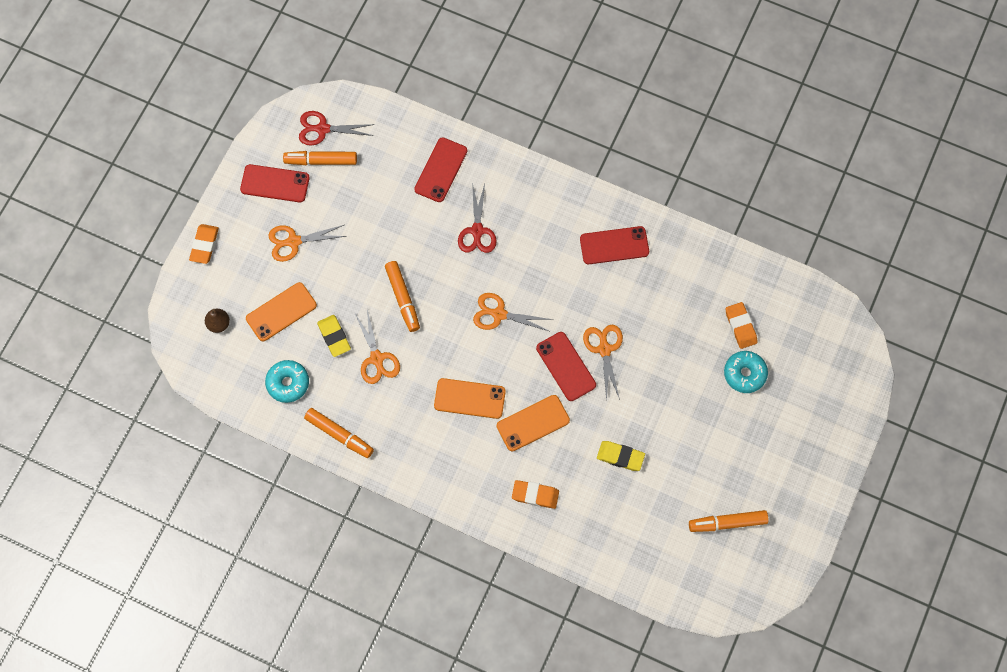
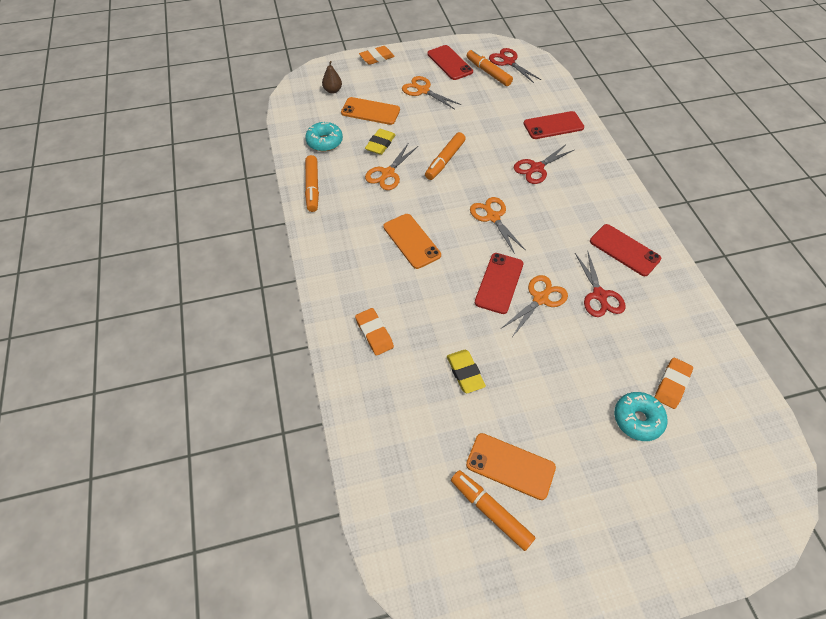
camera: 50 degrees right, 15 degrees down
(533, 423) = (432, 292): orange phone -> orange phone (510, 466)
(637, 304) = (599, 295): none -> red scissors

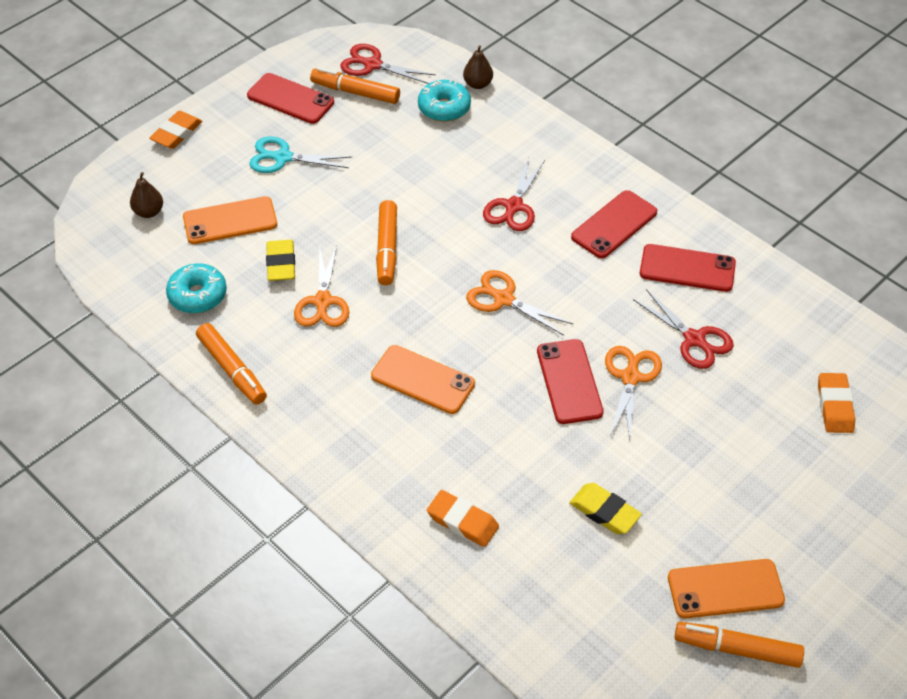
camera: 30 degrees left, 5 degrees down
(423, 90) = (282, 157): orange scissors -> turquoise scissors
(553, 125) = (495, 136): red phone -> red phone (614, 225)
(563, 94) = (477, 84): none -> brown pear
(637, 419) = (823, 464): turquoise donut -> turquoise donut (444, 108)

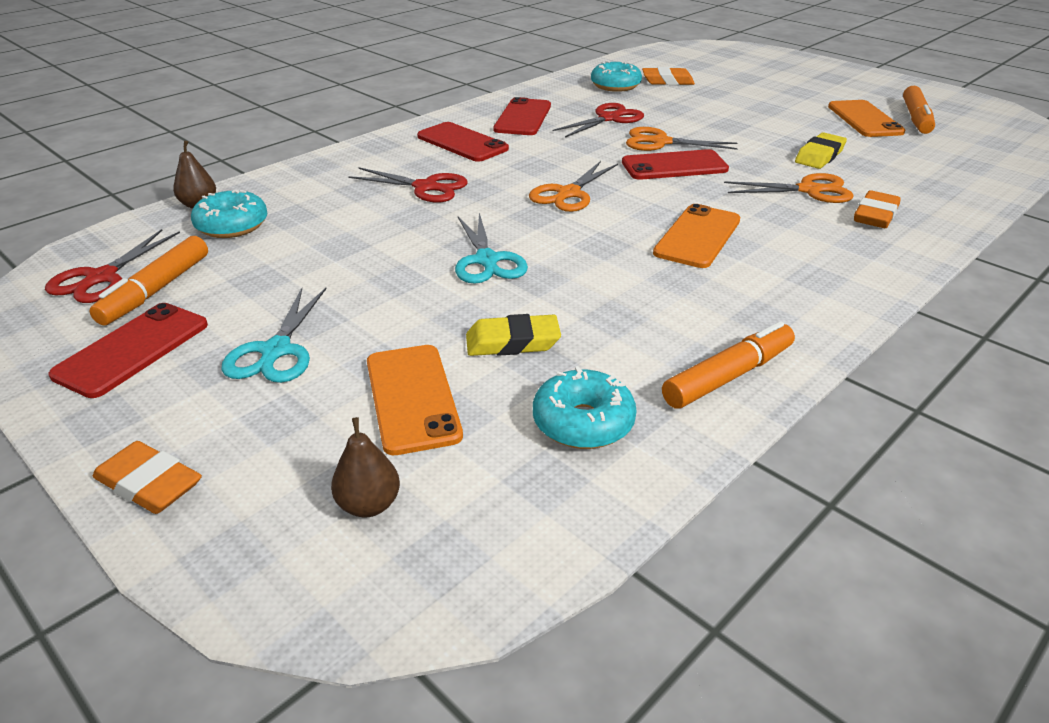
camera: 90 degrees left, 15 degrees down
(323, 302) = (585, 305): orange scissors -> orange scissors (809, 190)
(387, 248) = (487, 261): orange marker -> turquoise scissors
(806, 353) = (615, 86): none -> turquoise donut

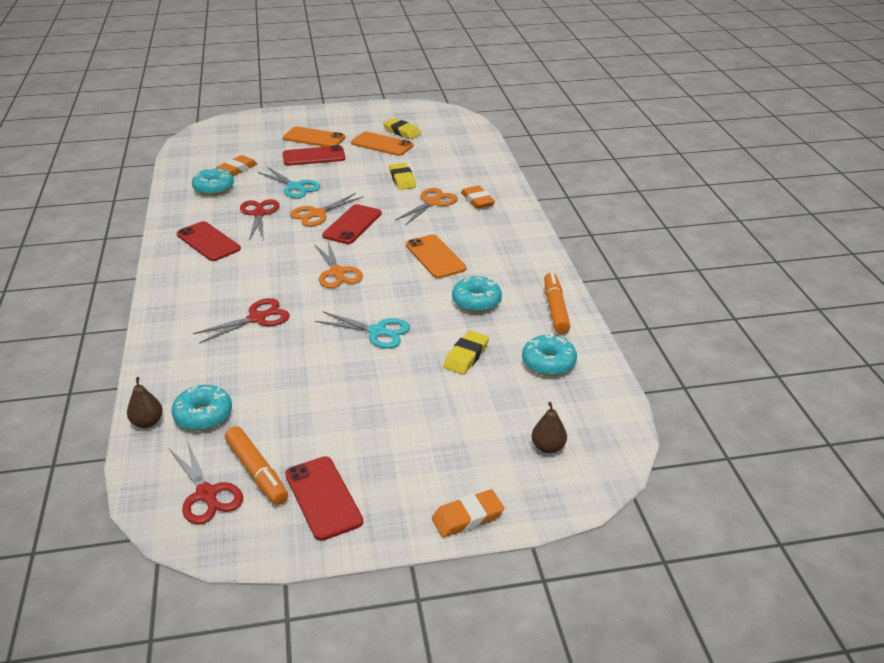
camera: 55 degrees left, 0 degrees up
(276, 351) = (388, 440): turquoise scissors -> turquoise scissors (295, 187)
(412, 398) = (480, 406): orange phone -> orange phone (314, 138)
(462, 143) = (211, 279): red phone -> red phone (314, 156)
(646, 302) = (476, 301): none -> turquoise donut
(916, 118) = (401, 132): orange marker -> yellow eraser

